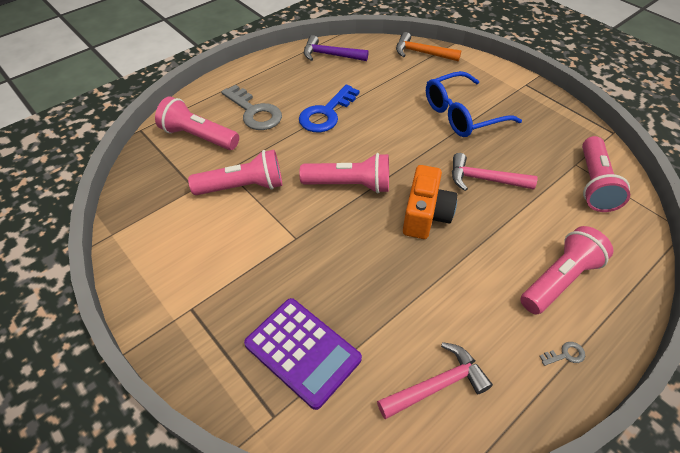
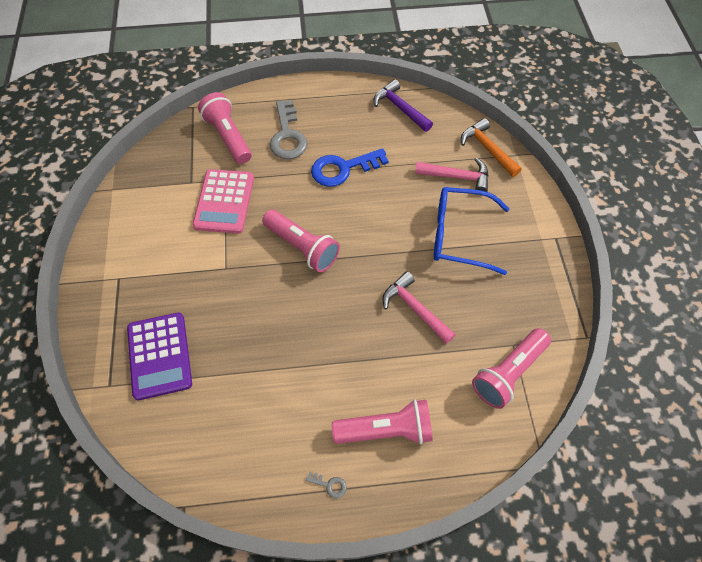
camera: 35 degrees right, 10 degrees up
(243, 187) = (224, 201): pink flashlight -> pink calculator
(425, 215) = (336, 309): orange camera -> none
(437, 385) = (222, 439): pink hammer -> pink hammer (457, 177)

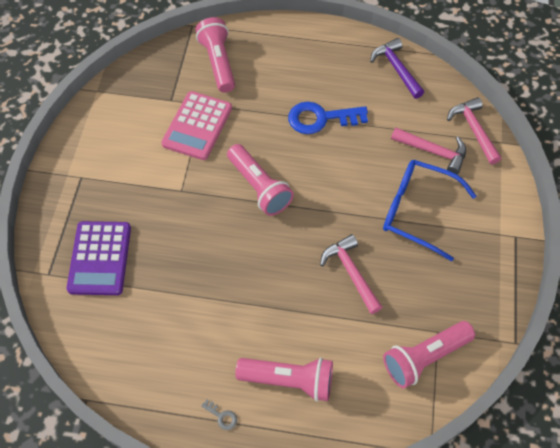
camera: 15 degrees right, 0 degrees up
(287, 136) = (276, 73): grey key -> none
(487, 149) = (473, 130): orange hammer -> pink hammer

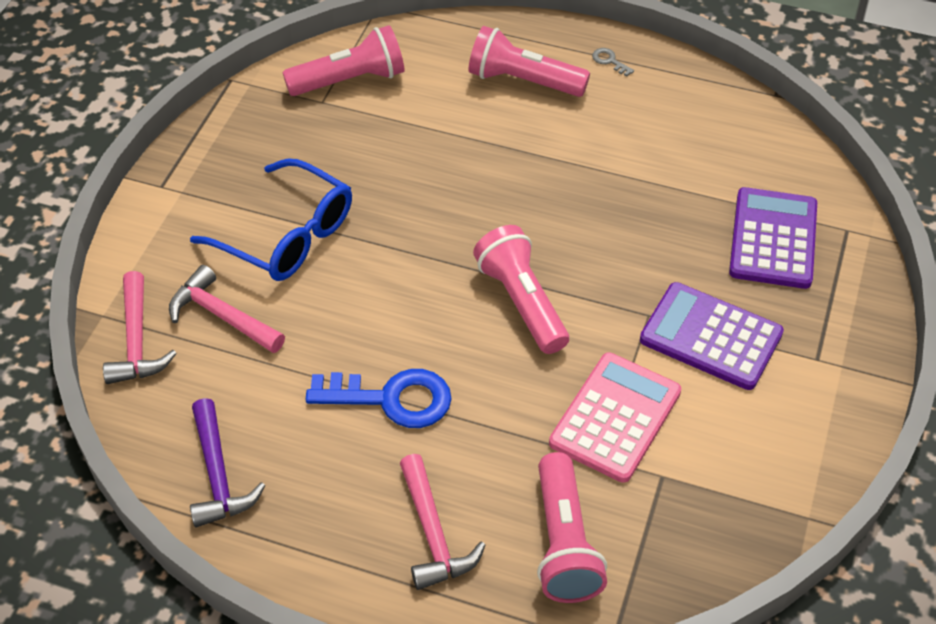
camera: 170 degrees left, 10 degrees down
(143, 181) = (710, 337): none -> purple calculator
(351, 273) = (412, 175): pink hammer -> pink hammer (433, 533)

